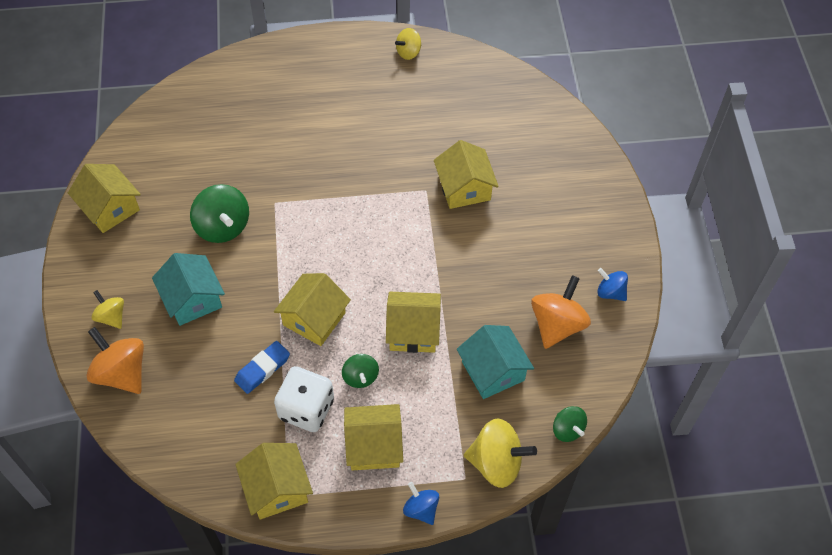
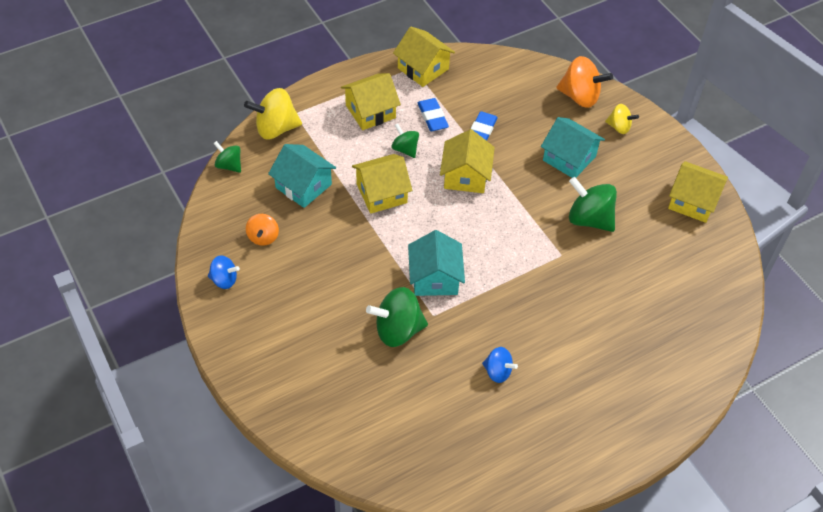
camera: 155 degrees right, 5 degrees down
(306, 409) = (432, 117): white dice -> blue eraser
(406, 222) = (435, 278): none -> turquoise house
(408, 52) = (536, 468): yellow spinning top -> none
(421, 509) = (318, 87): blue spinning top -> blue spinning top (497, 372)
(464, 188) = (398, 330): yellow house -> green spinning top
(557, 325) = (263, 237): orange spinning top -> orange spinning top, size x0.58

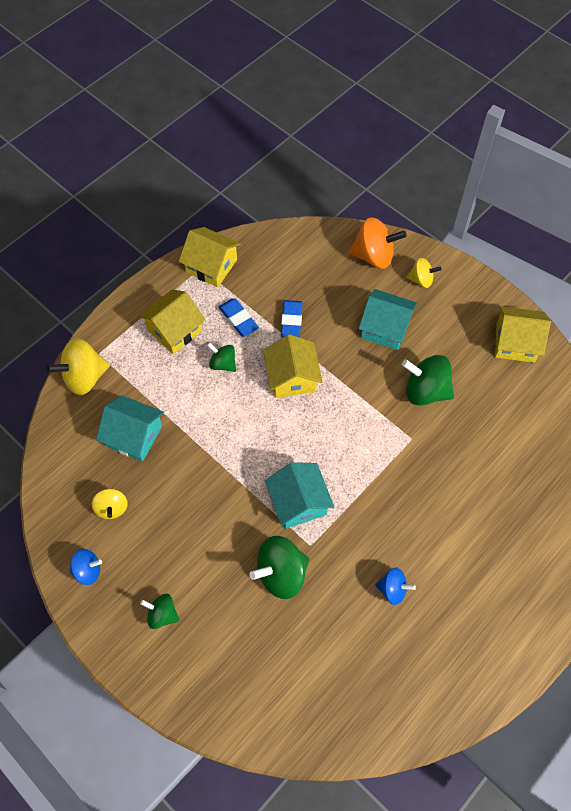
camera: 15 degrees left, 10 degrees up
(229, 165) = (50, 434): green spinning top -> green spinning top (162, 614)
(263, 237) = (112, 508): orange spinning top -> yellow spinning top
(381, 193) = (215, 421): yellow house -> none

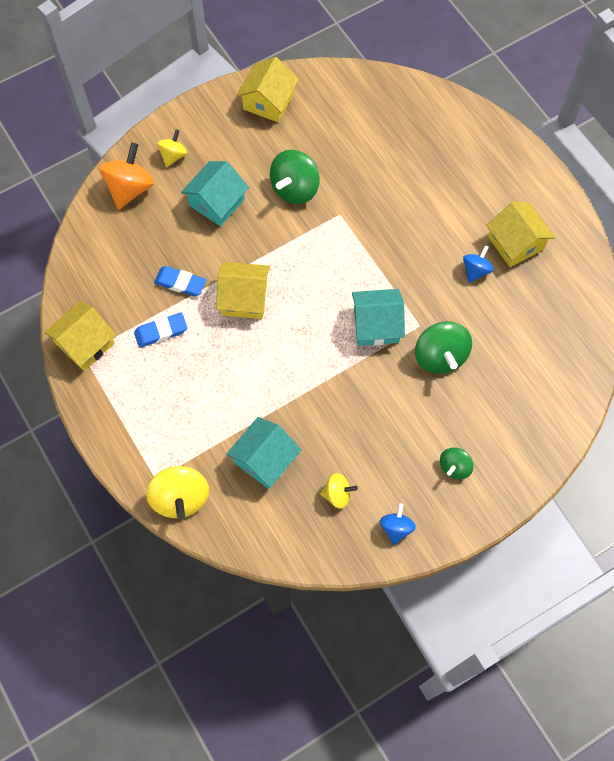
camera: 75 degrees left, 5 degrees up
(174, 330) = (153, 396): yellow house -> yellow house (515, 243)
(223, 364) = (208, 358): green spinning top -> none

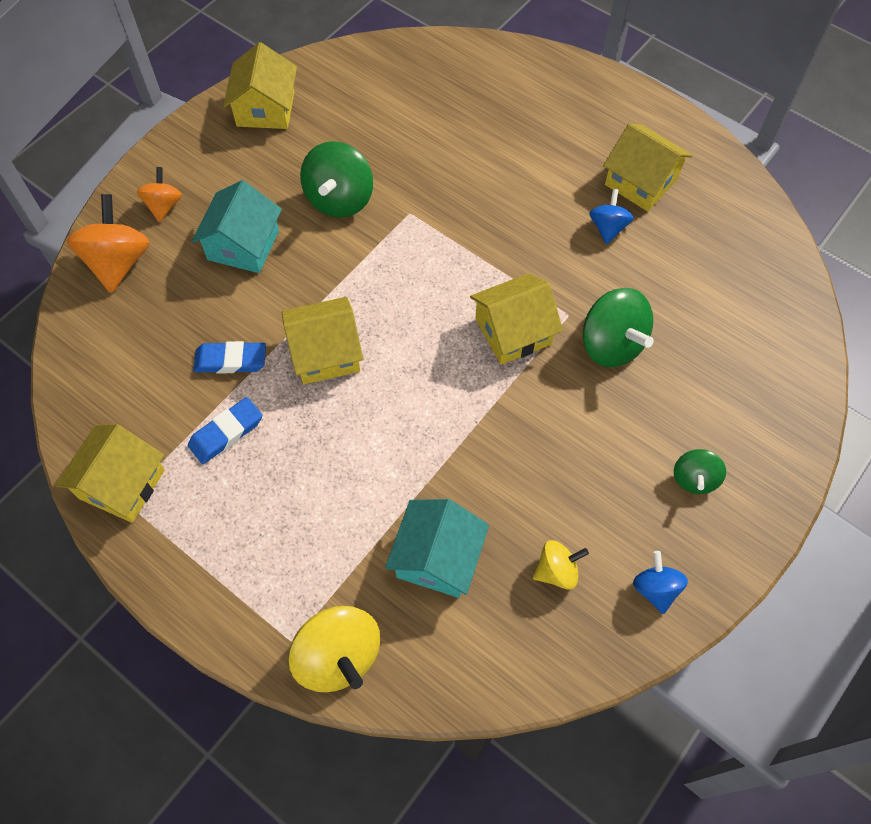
camera: 20 degrees left, 5 degrees down
(173, 155) = (164, 206): yellow spinning top -> orange spinning top
(376, 325) = (513, 331): turquoise house -> yellow house

